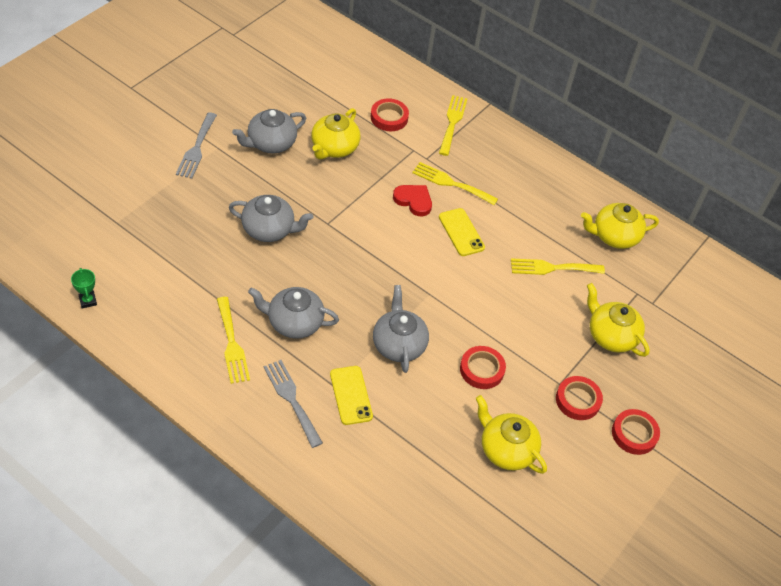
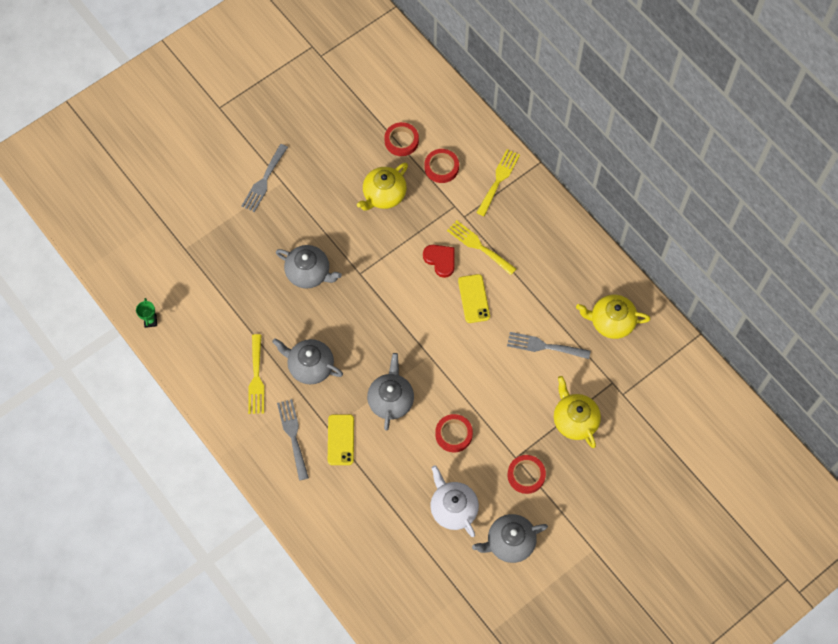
camera: 20 degrees right, 15 degrees up
(271, 143) = (329, 183): grey teapot -> grey teapot (509, 542)
(506, 449) = (453, 508): yellow teapot -> white teapot
(552, 268) = (544, 346): yellow fork -> grey fork
(634, 434) = (564, 513): red tape -> red tape (401, 141)

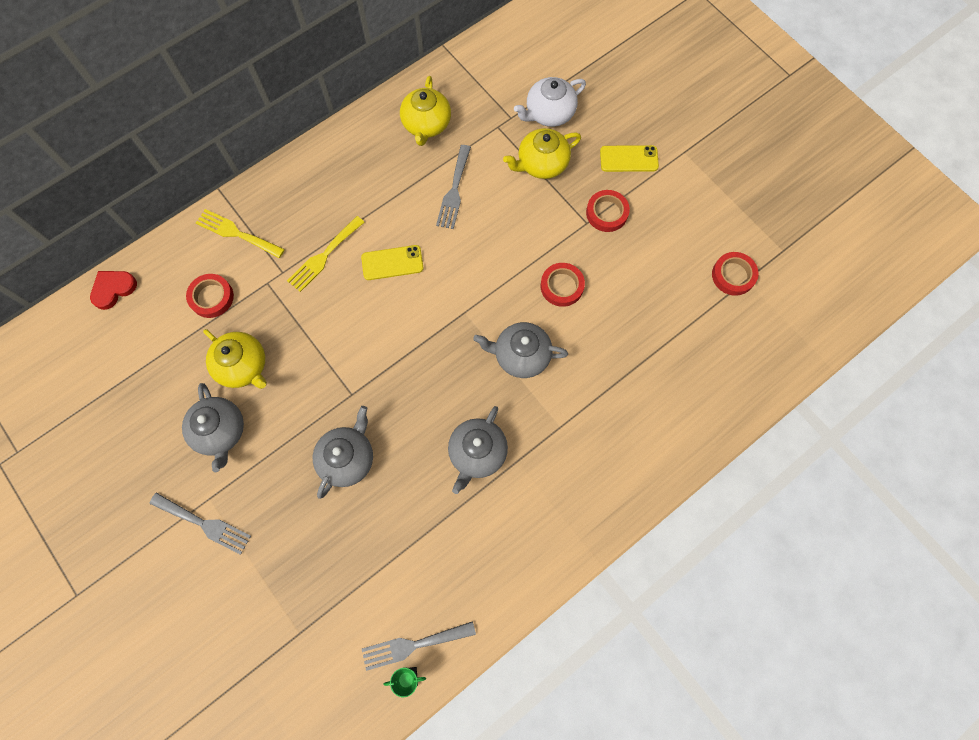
camera: 90 degrees left, 5 degrees up
(256, 378) = (493, 522): yellow fork -> none
(293, 435) = (569, 472): grey fork -> grey fork (413, 645)
(341, 440) = (573, 413): yellow phone -> yellow phone (629, 159)
(401, 141) = (167, 345): red tape -> red tape (733, 275)
(440, 260) = (340, 299): red heart -> red heart (113, 289)
(453, 508) = (650, 287): white teapot -> white teapot (549, 113)
(509, 542) = (684, 231): grey teapot -> grey teapot (220, 431)

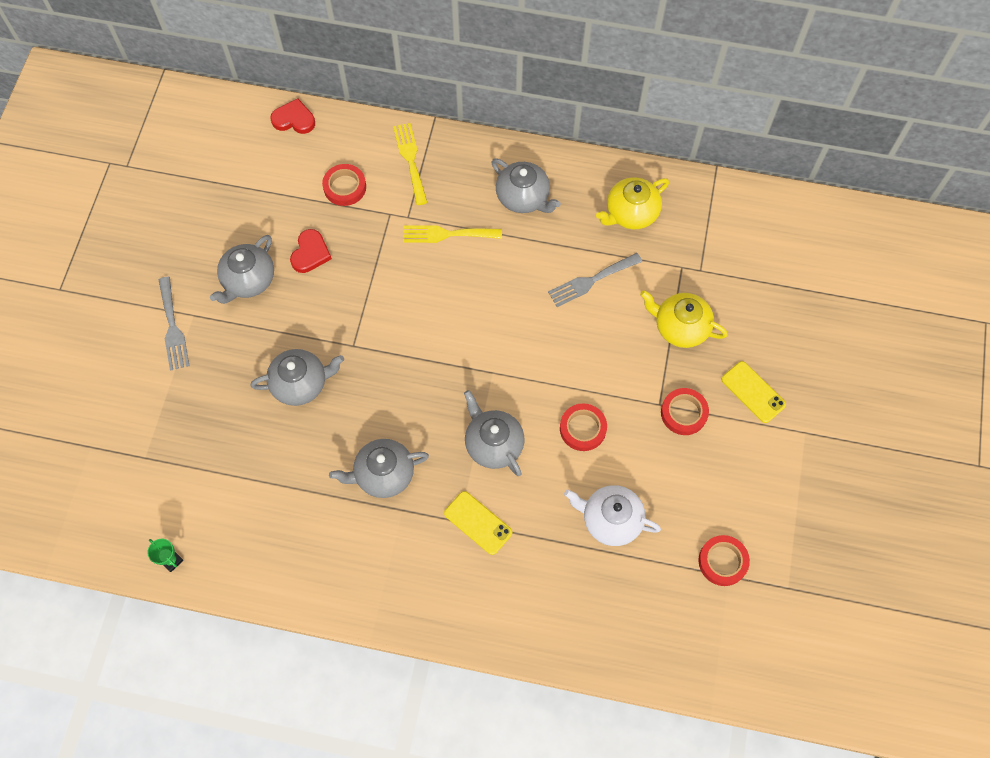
camera: 50 degrees right, 5 degrees down
(243, 366) = (310, 253): yellow teapot -> red heart
(345, 182) = (523, 197): none -> grey teapot
(392, 263) = (486, 286): yellow phone -> yellow phone (478, 523)
(413, 645) = (197, 545): grey fork -> none
(549, 113) = (734, 296): white teapot -> white teapot (610, 520)

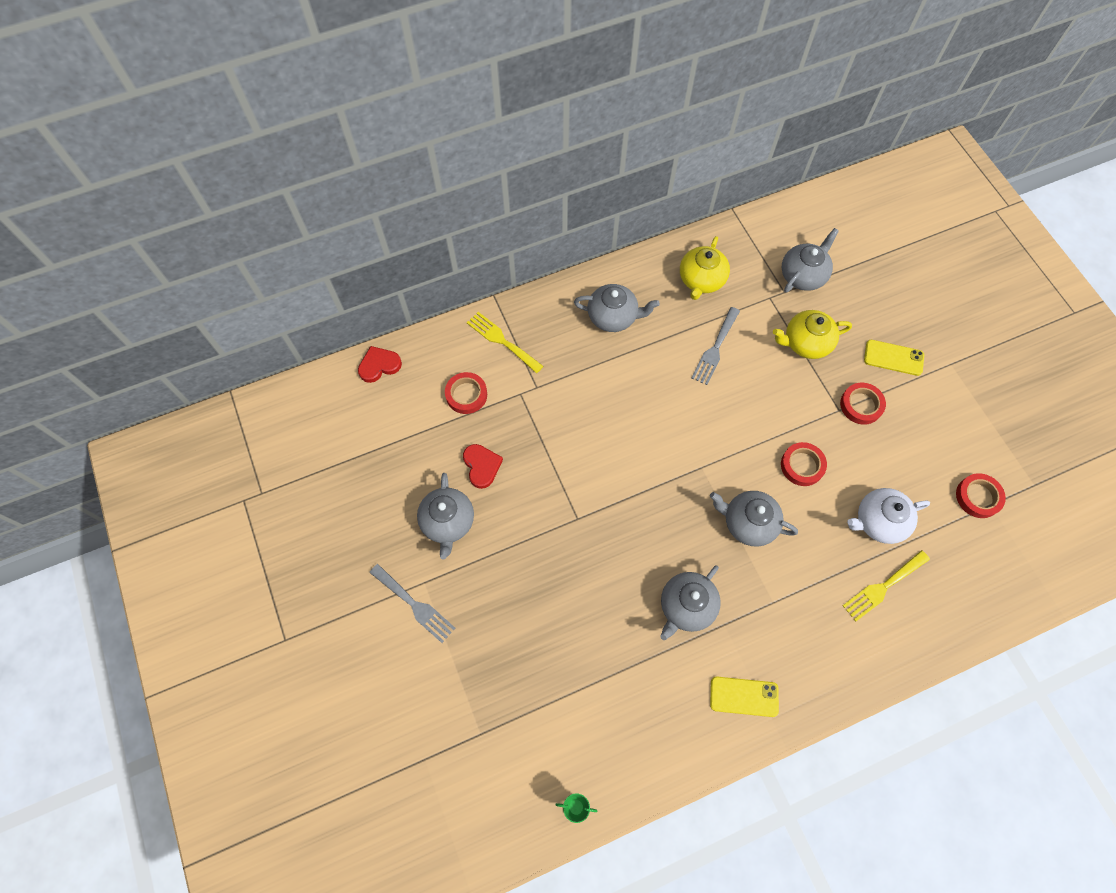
camera: 35 degrees left, 0 degrees up
(300, 384) = (561, 579): grey teapot -> grey teapot (803, 275)
(446, 234) = (578, 381): yellow fork -> yellow fork (883, 587)
(478, 523) = (788, 593): yellow phone -> yellow phone (744, 696)

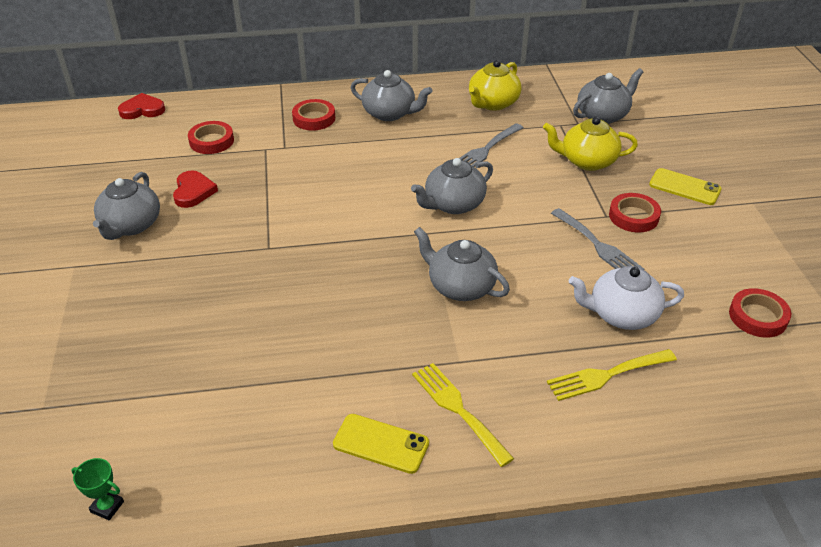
camera: 15 degrees right, 25 degrees down
(415, 605) = (51, 282): grey fork -> grey fork (598, 246)
(502, 340) = (269, 112): yellow fork -> yellow fork (458, 409)
(686, 606) = (351, 343): grey teapot -> grey teapot (453, 204)
(802, 465) = (545, 251): red tape -> red tape (314, 118)

